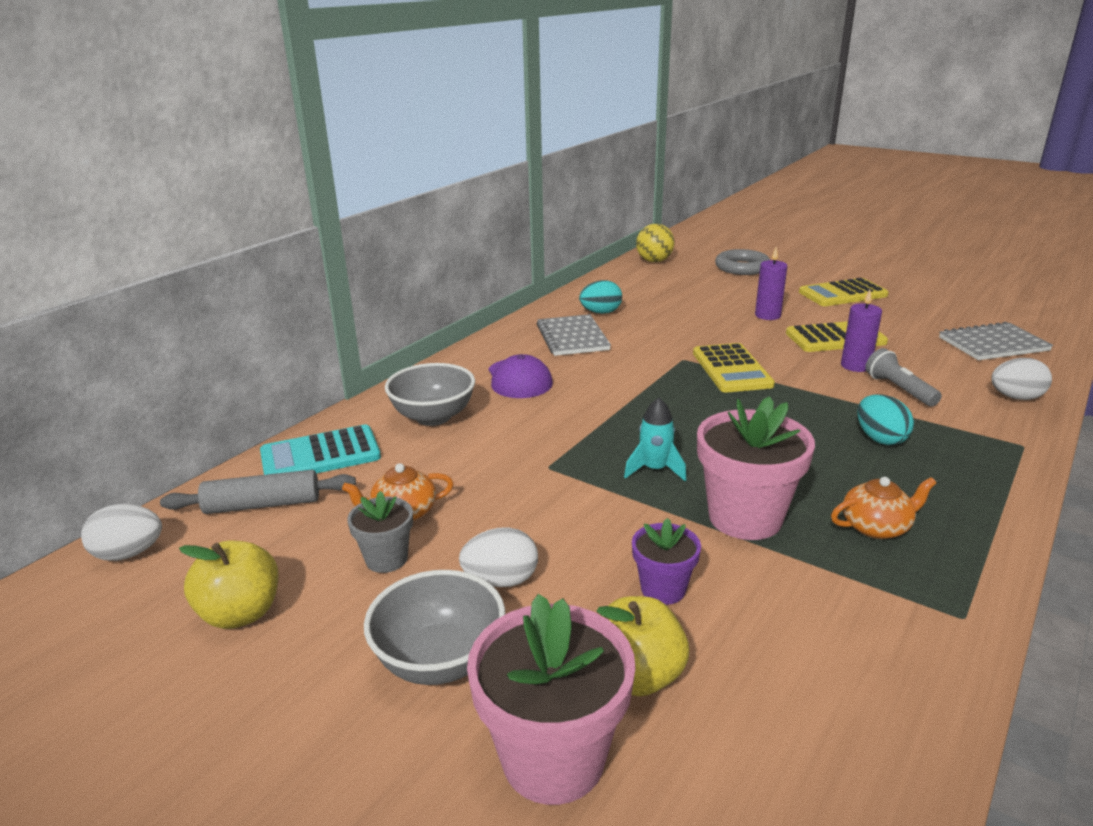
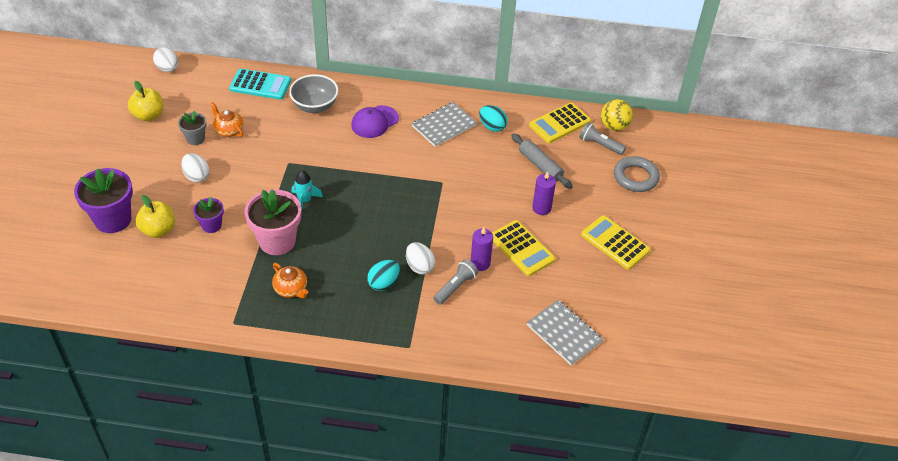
camera: 60 degrees right, 20 degrees up
(263, 505) = (214, 87): grey rolling pin -> grey rolling pin (540, 166)
(320, 455) = (260, 85): turquoise calculator -> turquoise calculator turned 150 degrees clockwise
(440, 660) = (146, 176): grey bowl -> none
(553, 758) = (113, 219): pink flower pot -> purple flower pot
(678, 271) = (600, 145): none -> grey flashlight
(731, 369) = (440, 206): yellow calculator -> yellow calculator (559, 123)
(1015, 397) = (476, 344): white egg -> white egg (419, 266)

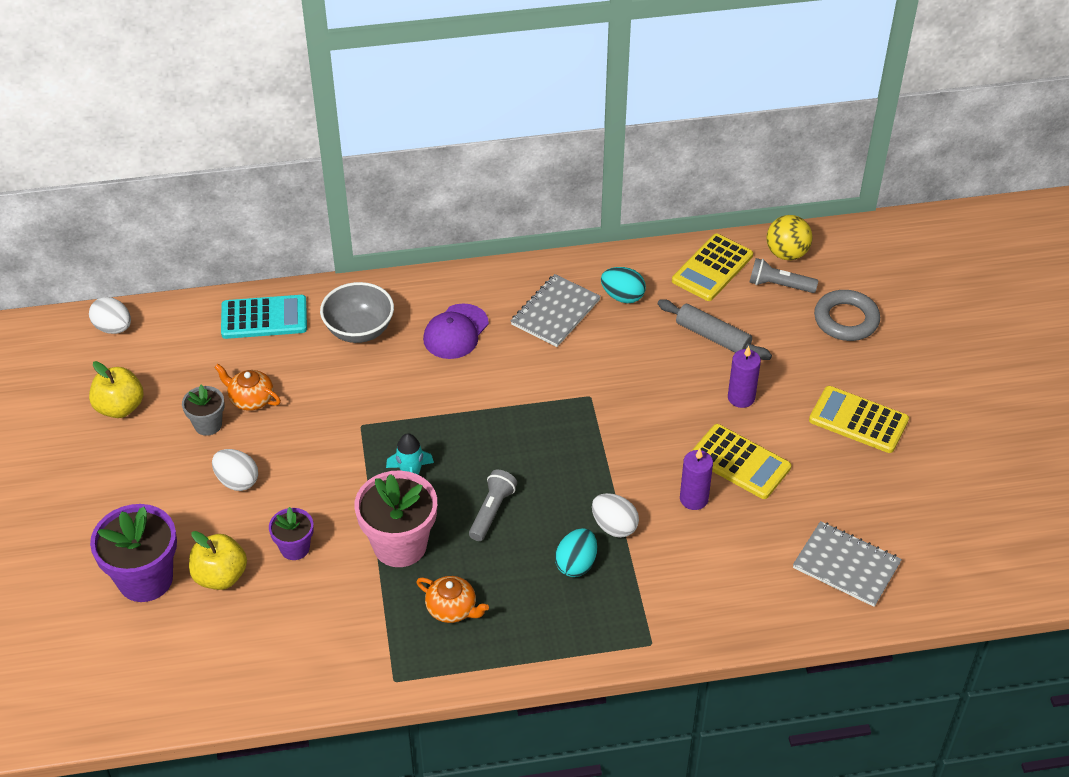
camera: 15 degrees left, 0 degrees up
(455, 287) = (675, 542): grey flashlight -> grey flashlight (492, 511)

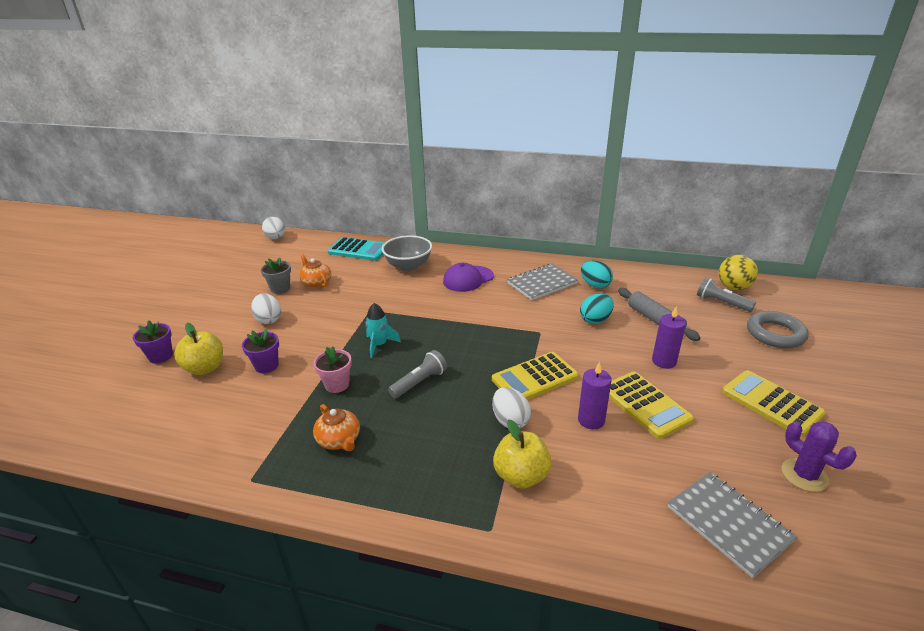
camera: 25 degrees right, 15 degrees down
(120, 407) = (242, 270): yellow apple -> yellow apple (521, 476)
(145, 579) = (161, 356): purple flower pot -> purple flower pot, size x0.54
(400, 545) = (337, 385): pink flower pot -> pink flower pot, size x0.54
(576, 564) = (461, 439): turquoise egg -> turquoise egg (595, 320)
(712, 268) = (670, 284): yellow calculator -> yellow calculator (534, 378)
(899, 495) = (804, 475): none -> purple cactus

